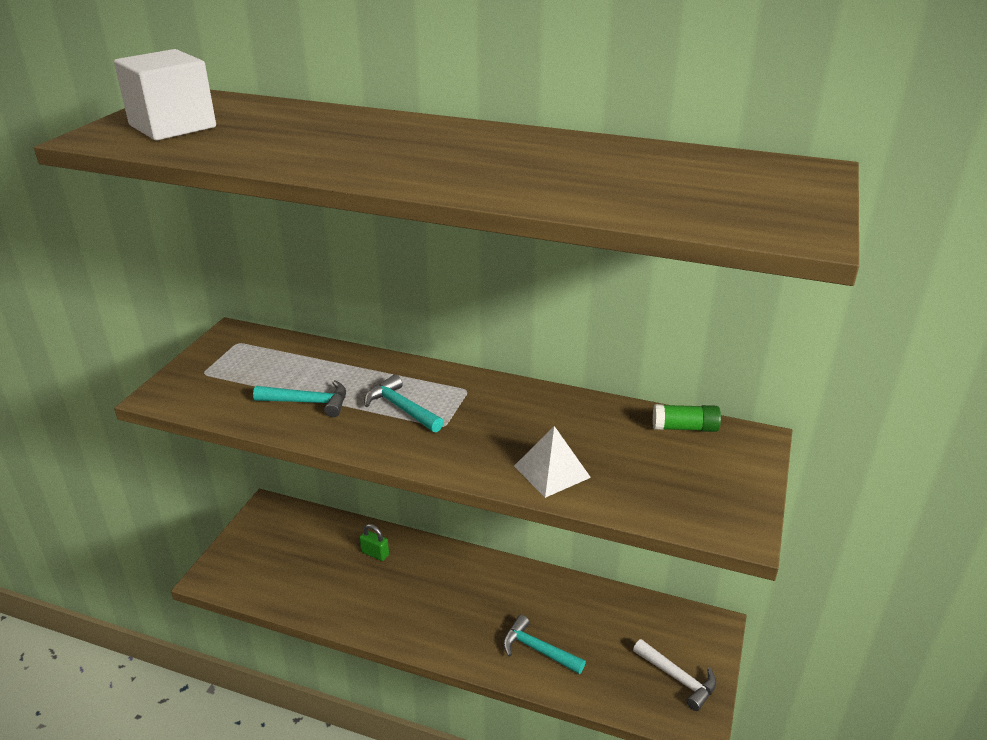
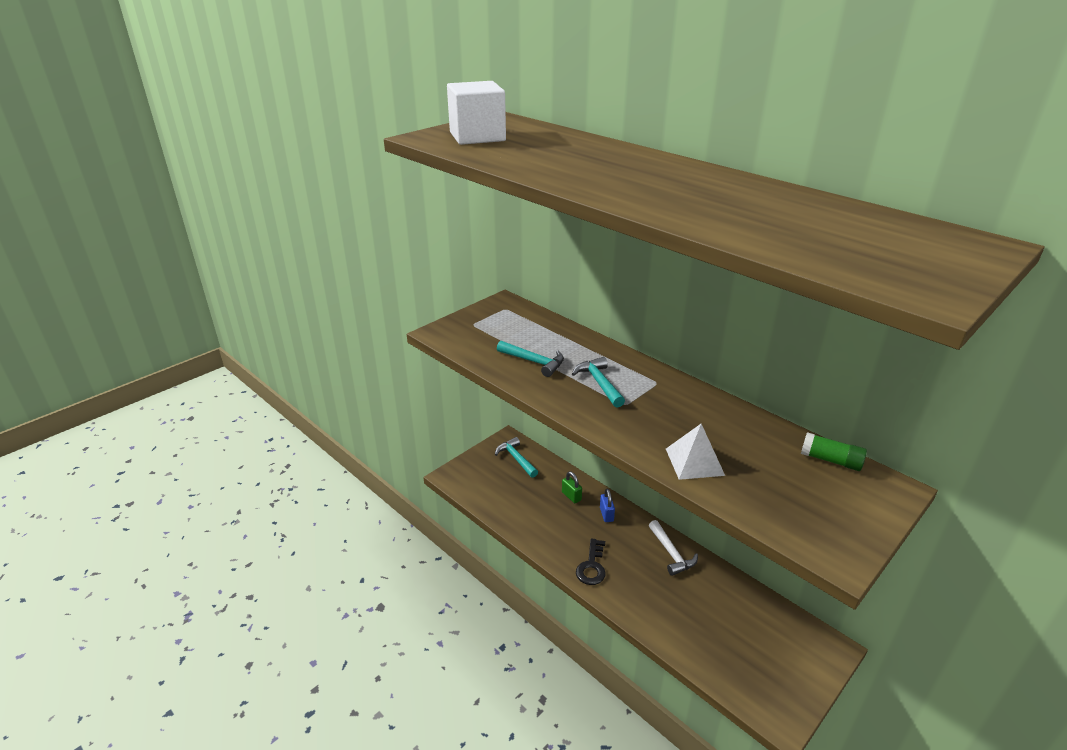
camera: 25 degrees right, 0 degrees up
(425, 562) = (606, 514): none -> blue padlock
(433, 630) = (592, 566): none -> black key
(537, 649) = (667, 610): turquoise hammer -> turquoise hammer (516, 458)
(678, 678) = (779, 677): white hammer -> white hammer (671, 553)

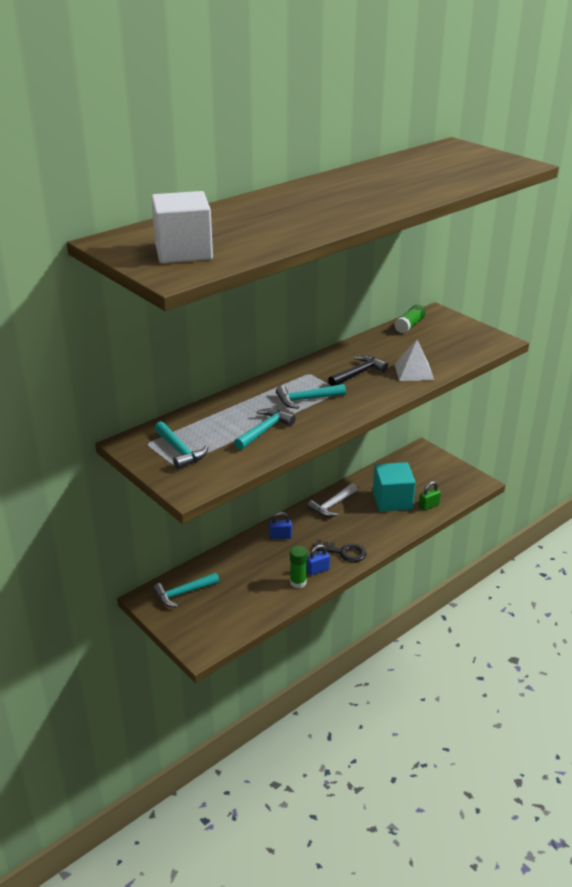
camera: 85 degrees left, 0 degrees up
(494, 324) = (180, 451): none -> turquoise hammer
(539, 532) = (298, 582): none -> green glue stick
(560, 546) = (317, 570): none -> blue padlock
(571, 496) = (251, 556): green padlock -> green padlock (428, 506)
(671, 417) = (358, 373): none -> black hammer
(671, 553) = (332, 505): white hammer -> white hammer turned 150 degrees clockwise
(700, 611) = (392, 500): none -> turquoise cube

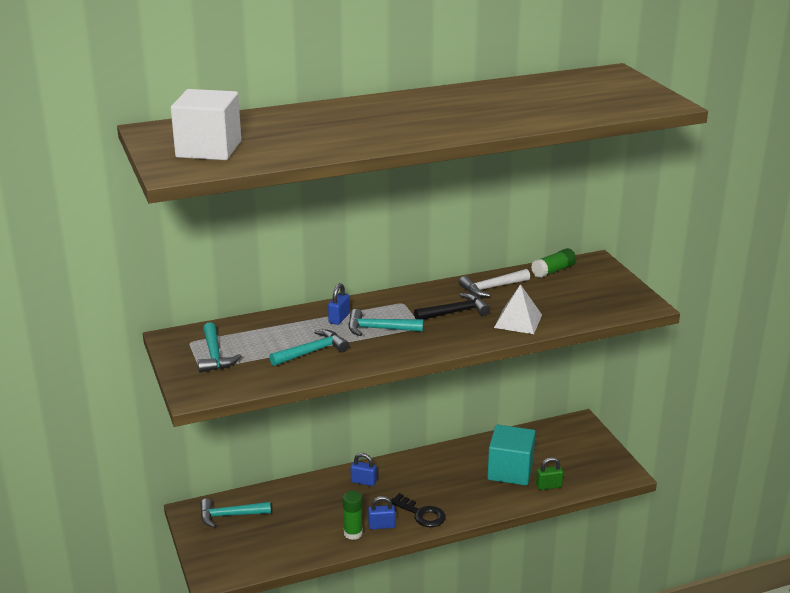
camera: 20 degrees right, 5 degrees down
(265, 397) = (339, 318): none -> blue padlock
(332, 505) = (439, 461): white hammer -> white hammer (491, 288)

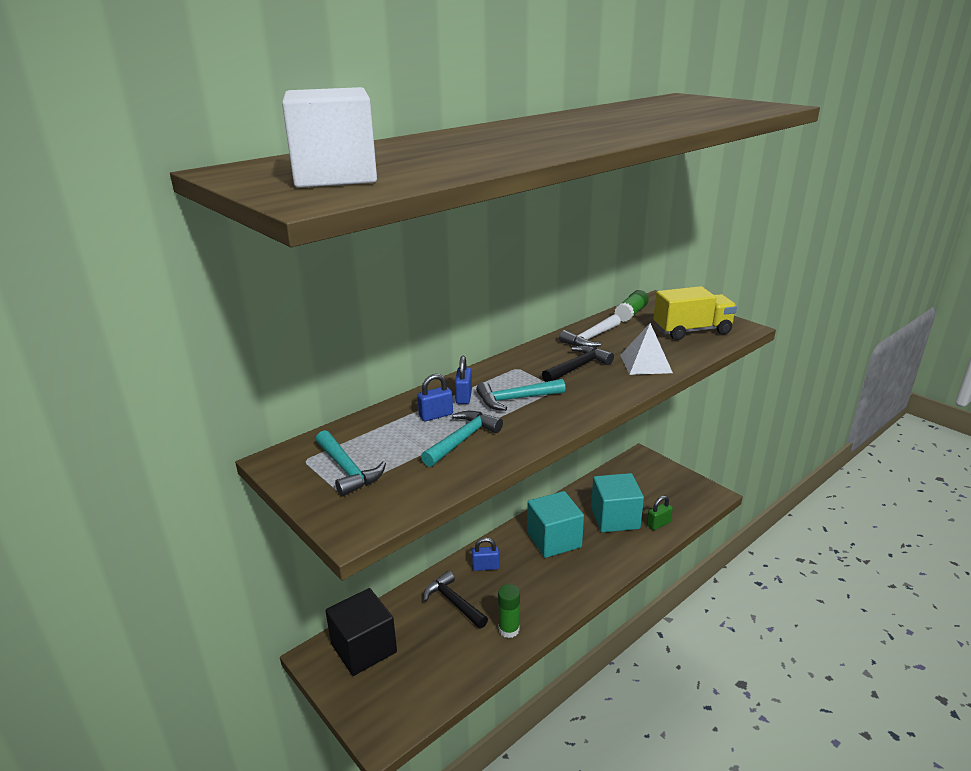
camera: 20 degrees left, 0 degrees up
(229, 515) = (364, 648): turquoise hammer -> black cube
(319, 501) = (453, 602): none -> black hammer
(381, 525) = (532, 611): blue padlock -> blue padlock (436, 415)
(421, 514) = (563, 586): black key -> none
(439, 475) = (554, 540): none -> turquoise cube
(594, 299) = (692, 331): none -> yellow truck

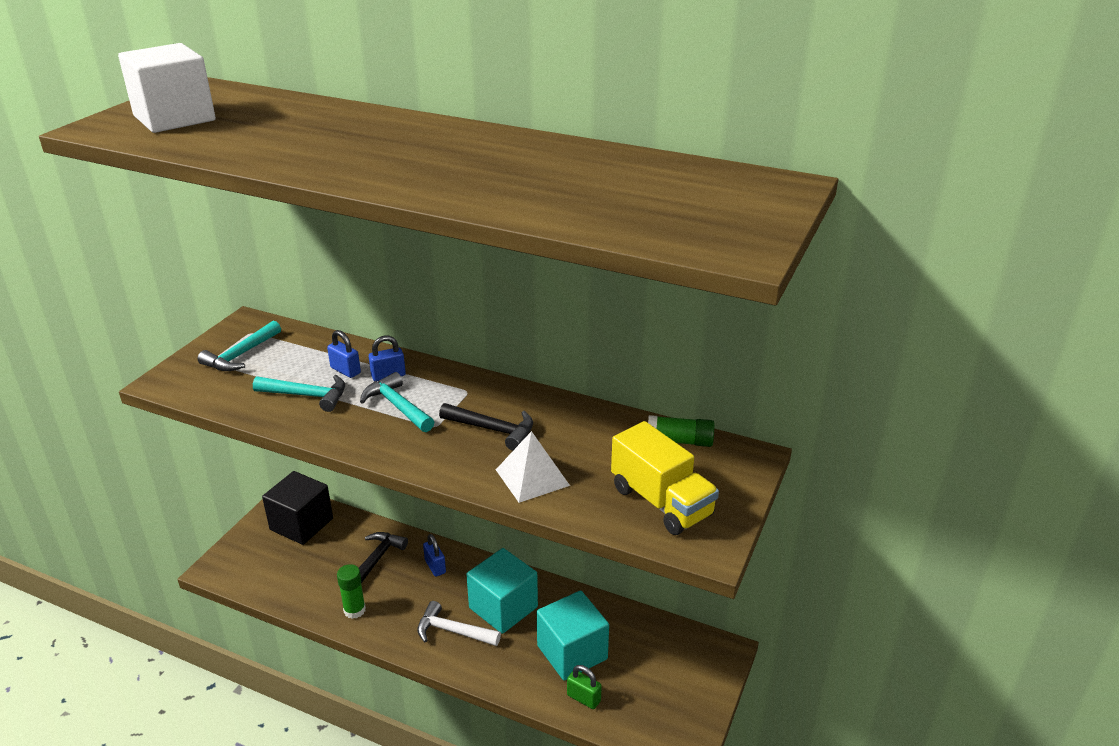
camera: 65 degrees right, 5 degrees up
(590, 338) = (577, 424): white hammer -> white hammer (452, 631)

